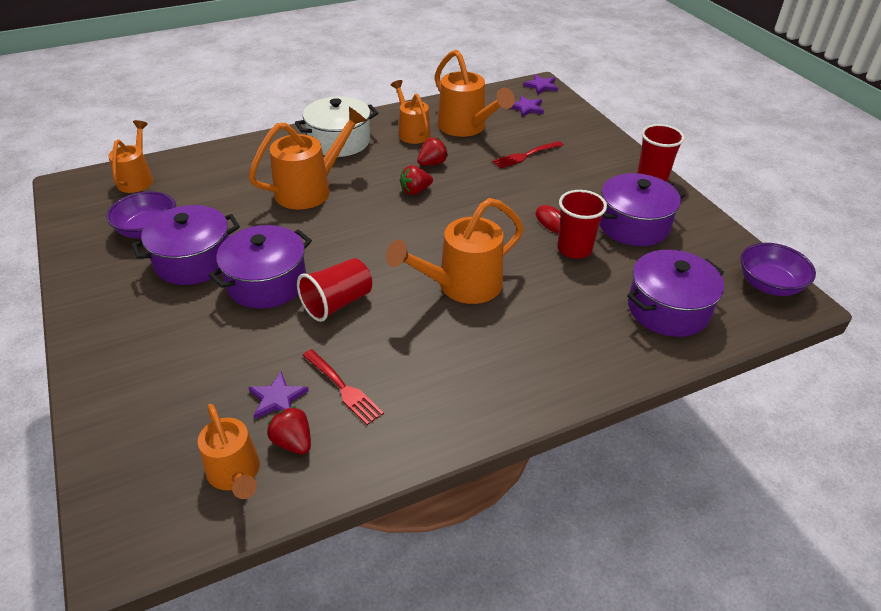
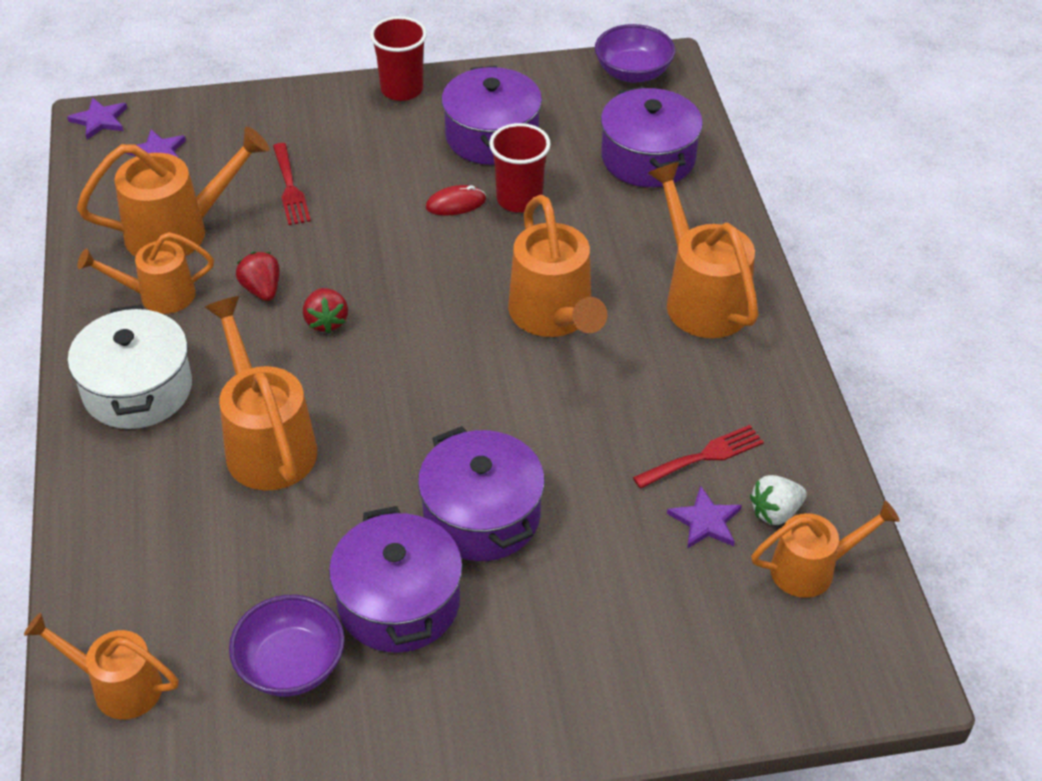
camera: 75 degrees left, 5 degrees up
(293, 442) = (775, 512): red strawberry -> white strawberry
(337, 303) = (549, 443): red cup -> none
(519, 363) = (701, 297): none -> orange watering can

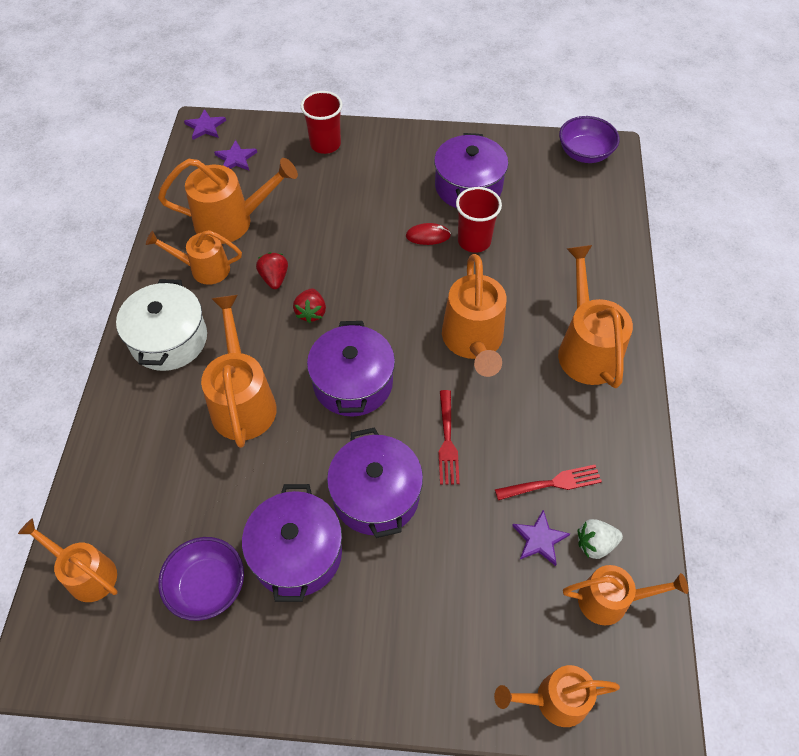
camera: 15 degrees right, 10 degrees up
(290, 188) = (316, 202): red fork -> red fork (447, 441)
(401, 89) = (415, 138): red cup -> red cup (325, 144)
(648, 158) = (577, 225): purple pot -> purple pot (353, 383)
(774, 690) = (553, 700): none -> orange watering can

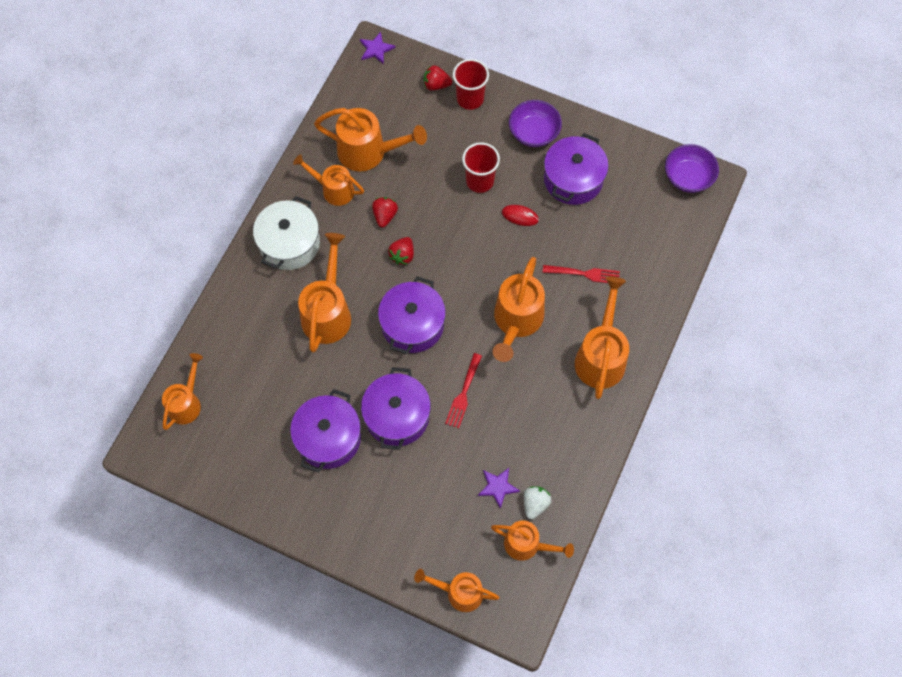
camera: 20 degrees right, 10 degrees up
(86, 573) = (186, 402): orange watering can -> orange watering can turned 60 degrees clockwise
(207, 586) = (262, 439): purple bowl -> purple bowl (534, 132)
(236, 158) = (391, 90): purple star -> none
(283, 141) = (436, 85): none -> red strawberry
(474, 241) = (555, 233): red cup -> red cup (480, 181)
(552, 483) = (525, 451): red fork -> red fork (584, 274)
(595, 544) = (535, 504): white strawberry -> white strawberry turned 105 degrees clockwise

